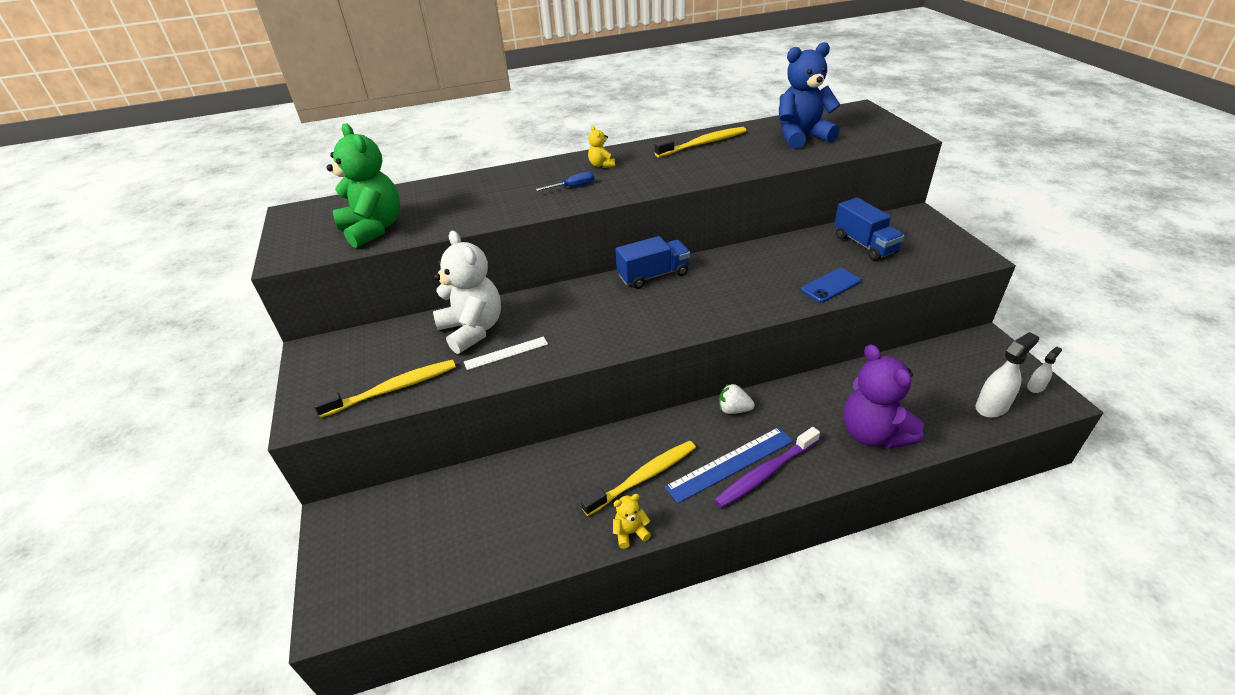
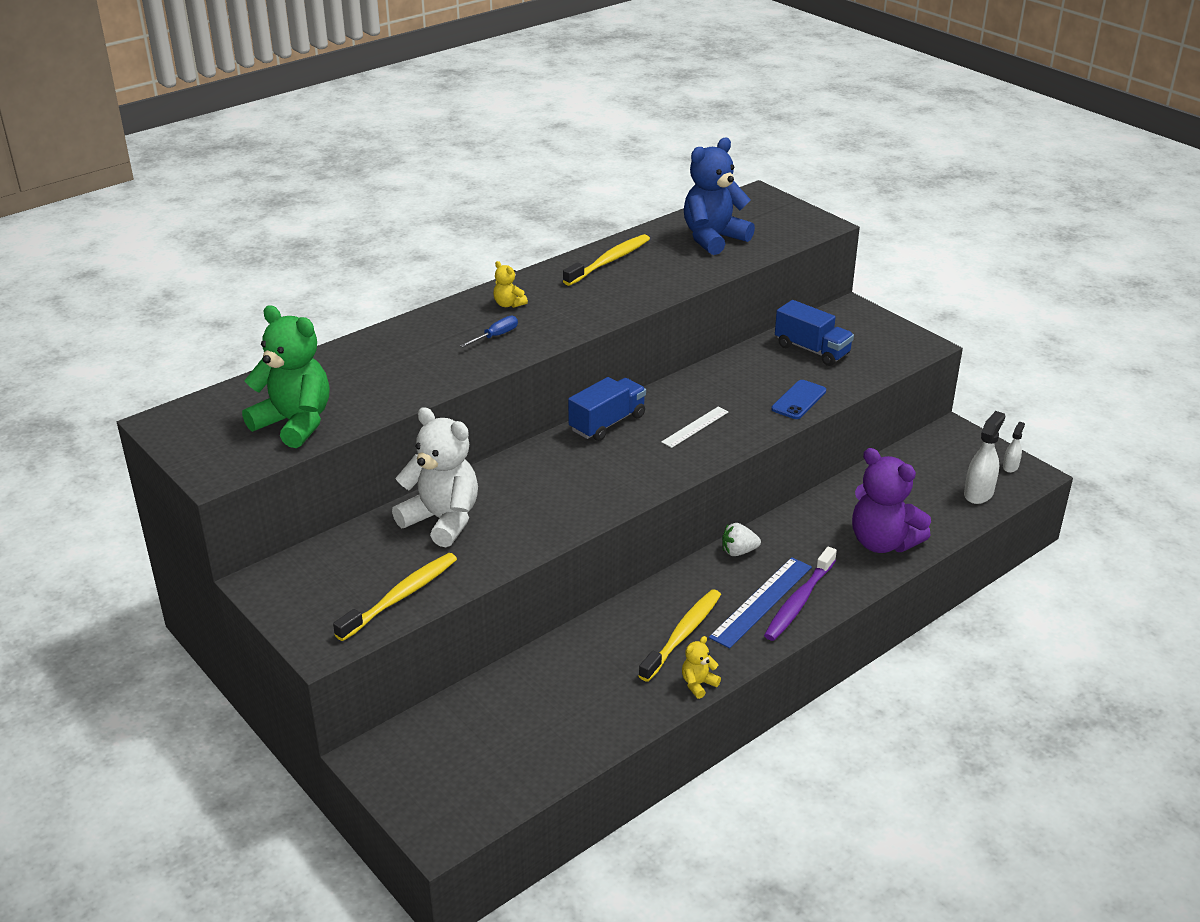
camera: 25 degrees left, 5 degrees down
(506, 353) = (500, 535): white ruler -> white ruler (695, 427)

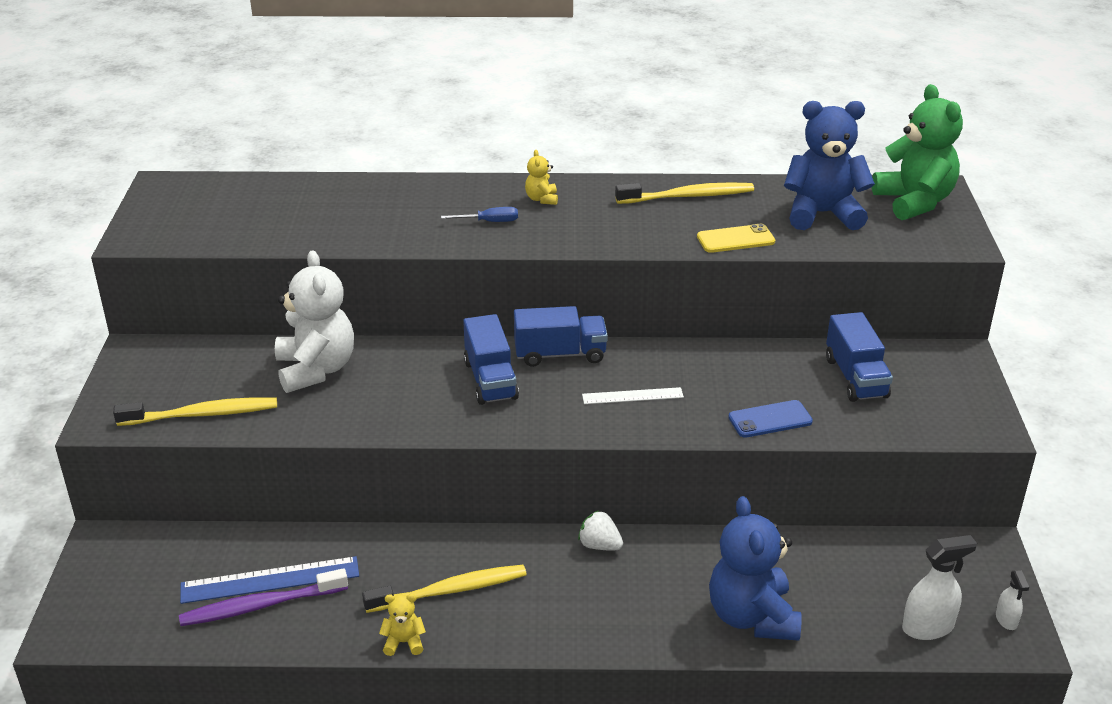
camera: 40 degrees right, 0 degrees up
(295, 423) = (239, 225): green teddy bear -> green teddy bear (914, 202)
(584, 463) = (490, 380): none -> blue truck
(684, 278) = (735, 239): none -> yellow phone
(762, 602) = (558, 604): blue ruler -> blue ruler (270, 580)
(799, 601) = (592, 624): purple toothbrush -> purple toothbrush (261, 606)
(882, 542) = (752, 617): purple teddy bear -> blue teddy bear
(1010, 467) = (1006, 620): white spray bottle -> white spray bottle turned 105 degrees clockwise

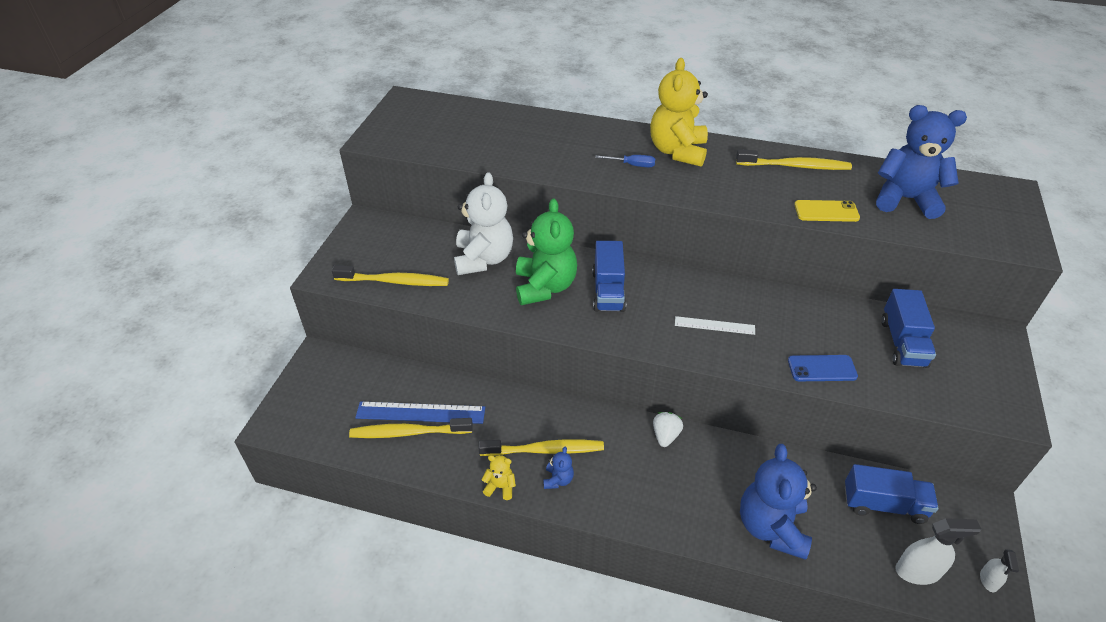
camera: 15 degrees right, 10 degrees up
(261, 606) = (408, 432): purple toothbrush -> yellow toothbrush
(477, 619) = (558, 479): none -> blue teddy bear
(542, 199) = (677, 151): yellow teddy bear -> yellow teddy bear, size x2.29
(560, 354) = (666, 278): blue truck -> blue truck (884, 504)
(599, 545) = (665, 435): white strawberry -> white strawberry turned 60 degrees clockwise
(914, 202) = (988, 200): green teddy bear -> green teddy bear (545, 287)

